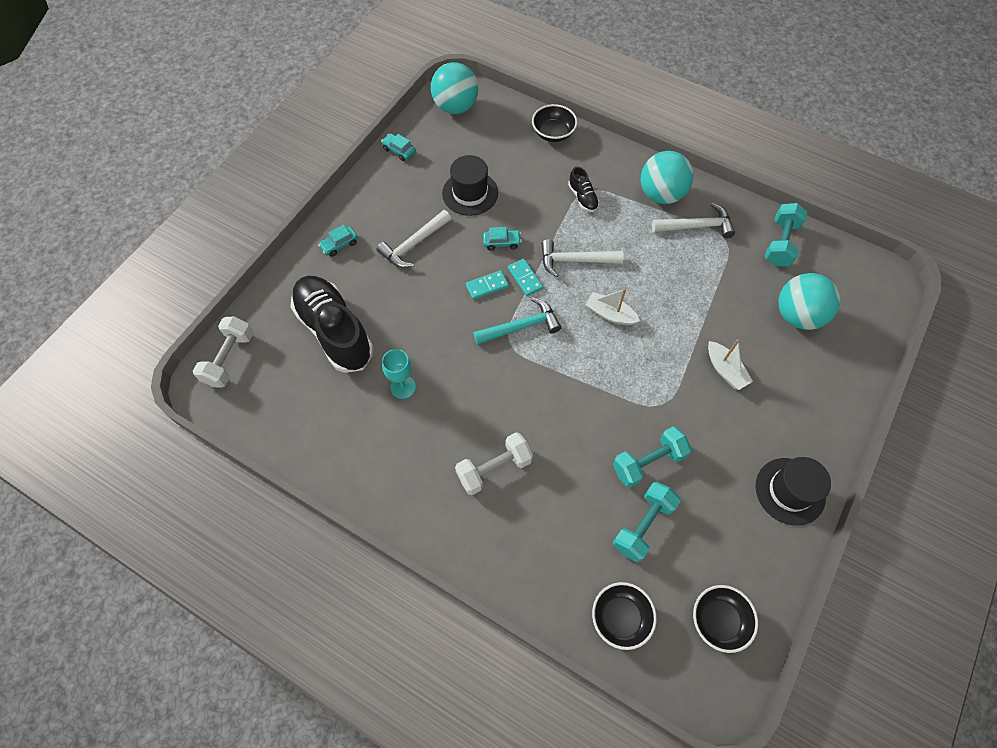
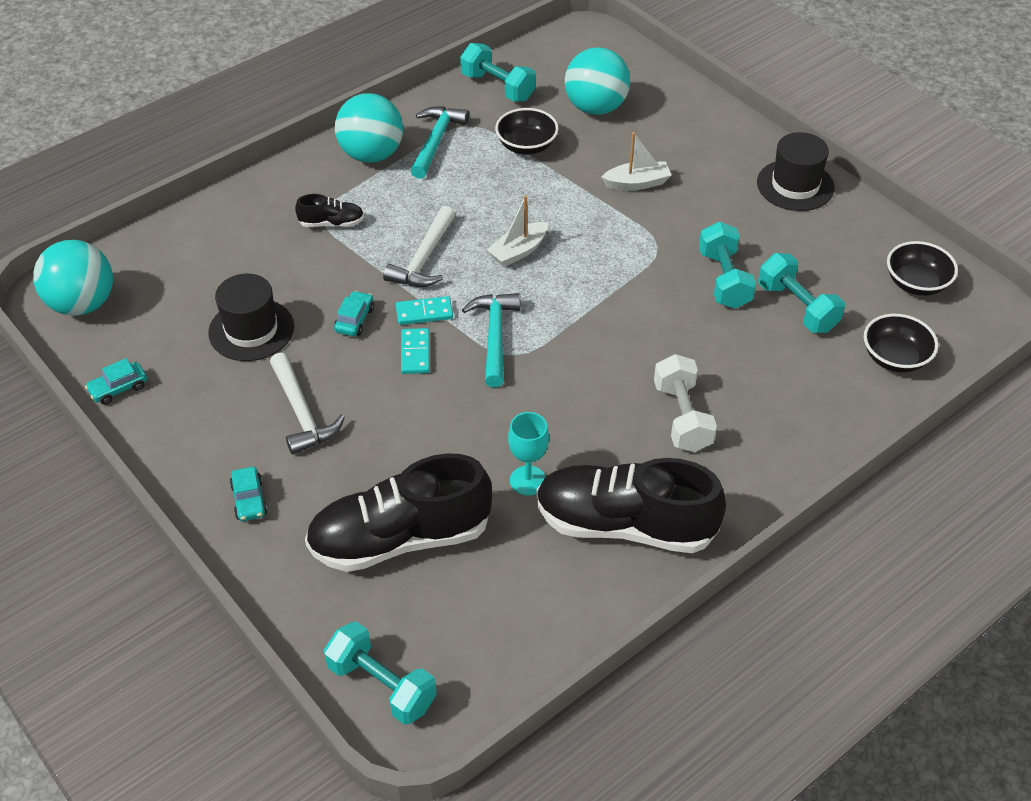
camera: 70 degrees left, 15 degrees down
(229, 359) = (382, 685): white dumbbell -> turquoise dumbbell
(385, 458) = (625, 525): none -> black shoe
(553, 133) = (207, 219): black bowl -> black bowl (526, 146)
(696, 226) = (436, 141): white hammer -> turquoise hammer

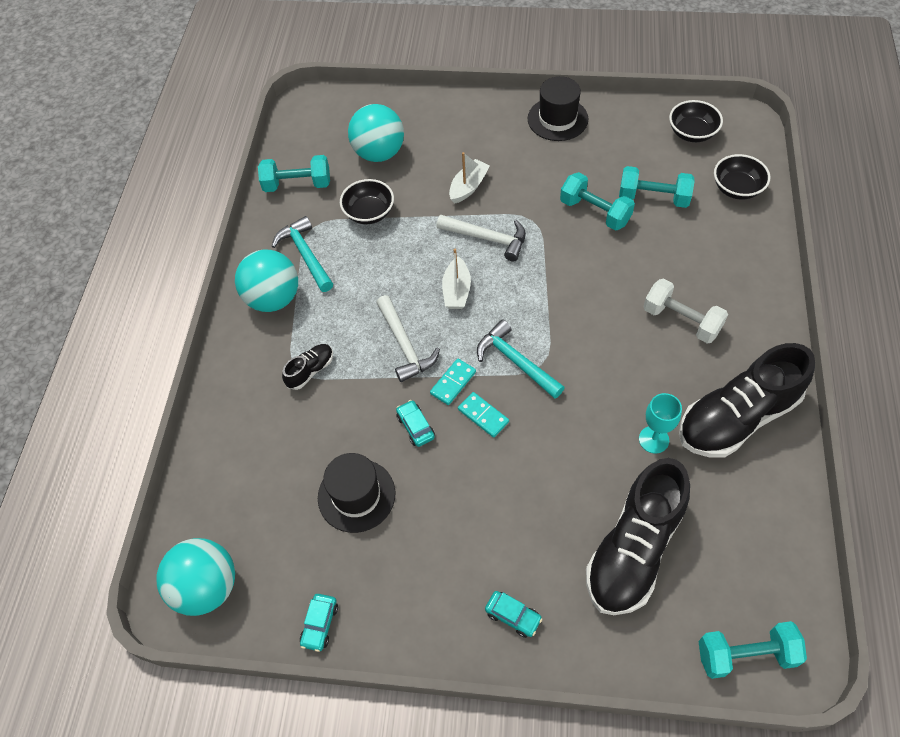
camera: 40 degrees left, 10 degrees up
(301, 413) = (466, 523): white hammer -> white hammer (487, 238)

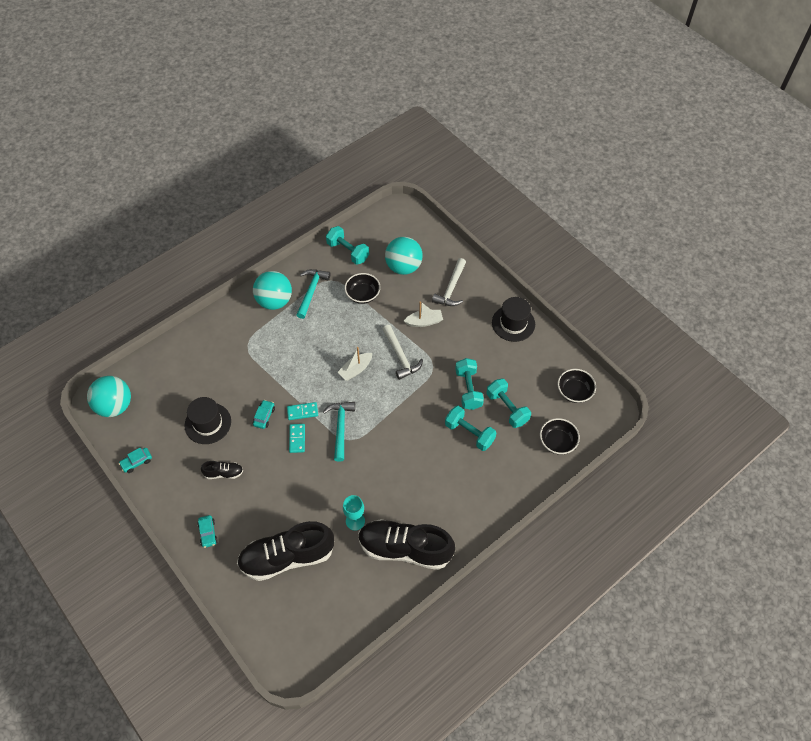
camera: 40 degrees right, 0 degrees up
(310, 370) = (252, 350): black shoe -> black shoe (224, 473)
(404, 345) = (303, 375): white hammer -> white hammer (451, 288)
(681, 320) = (439, 481): white dumbbell -> none
(745, 654) = (276, 644): turquoise dumbbell -> turquoise dumbbell (469, 433)

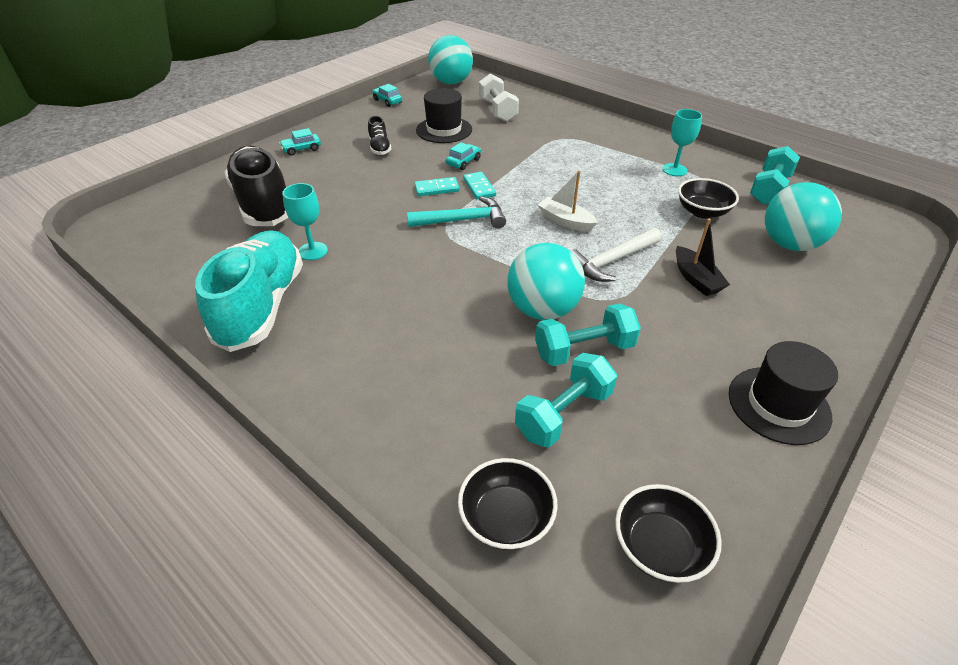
camera: 80 degrees right, 15 degrees down
(186, 379) = (497, 110): none -> white dumbbell
(264, 416) = (463, 162): turquoise car -> turquoise car turned 60 degrees counterclockwise
(274, 301) = (639, 146): turquoise ball -> turquoise ball (542, 310)
(311, 291) = (674, 170): turquoise hammer -> turquoise goblet
(405, 549) = (262, 305): black shoe -> turquoise shoe
(424, 322) = (696, 279): white boat -> black boat
(451, 288) = (792, 304): white hammer -> none
(469, 433) = (490, 361): turquoise dumbbell -> none

